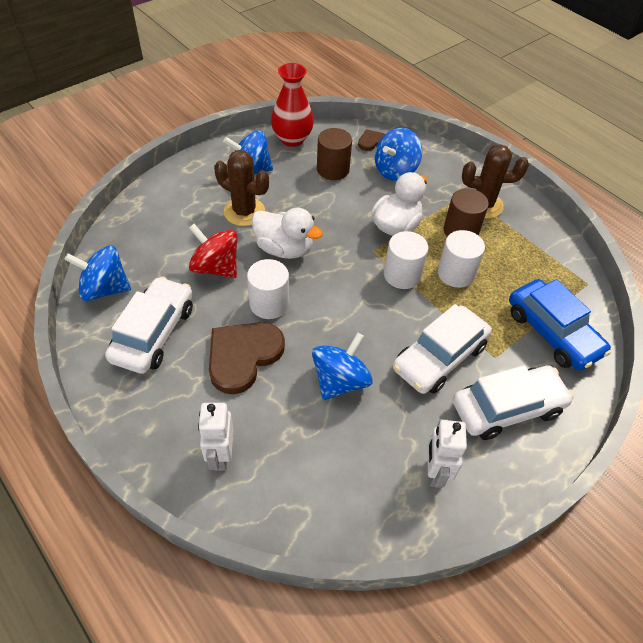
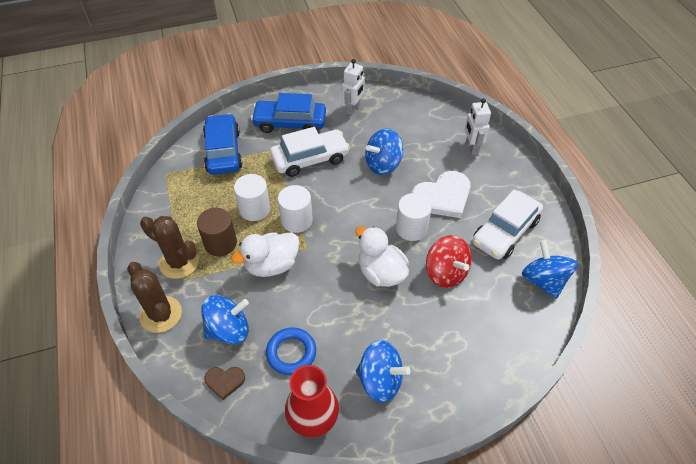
camera: 155 degrees left, 0 degrees up
(105, 289) = (543, 280): blue spinning top -> blue spinning top turned 135 degrees counterclockwise
(221, 455) = (471, 147): white robot -> white robot turned 150 degrees clockwise
(243, 356) = (443, 197): brown heart -> white heart
(244, 212) = (403, 325): brown cactus -> brown cactus (161, 314)
(333, 169) = (291, 353): brown cylinder -> blue ring
(507, 408) = (290, 123): white car -> blue car

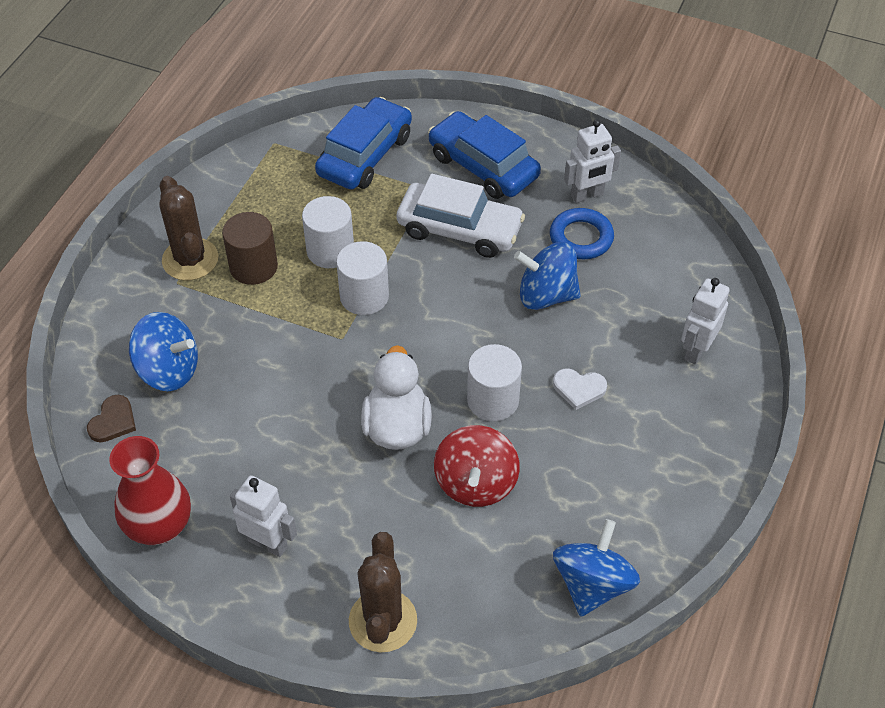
camera: 40 degrees right, 0 degrees up
(161, 314) = (119, 305): brown cactus -> brown cactus (383, 621)
(224, 381) = (113, 421): brown heart -> brown heart turned 105 degrees counterclockwise
(272, 265) = (283, 330): white duck -> none
(291, 353) = (206, 442): blue ring -> blue ring (581, 238)
(380, 380) = (268, 543): blue spinning top -> white robot
(443, 197) = (579, 389): white heart -> white heart, size x0.50
(505, 231) = (612, 489): white car -> none

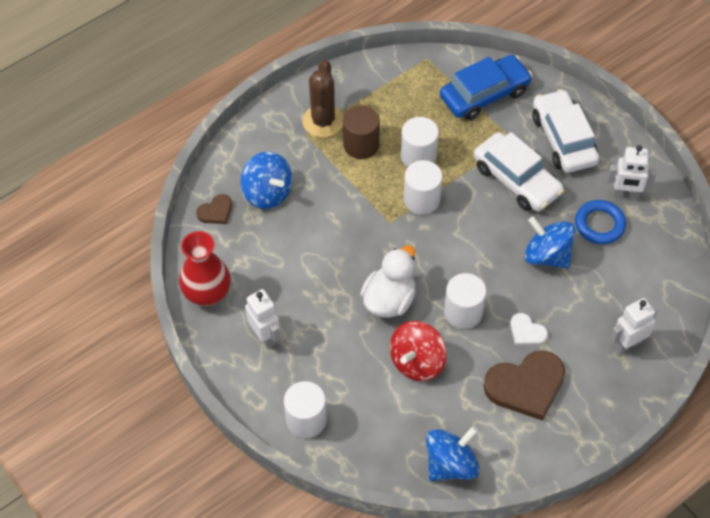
camera: 30 degrees right, 5 degrees up
(383, 621) = (306, 419): brown cactus -> white cylinder
(483, 166) = (563, 139): blue car -> white car
(618, 449) = (526, 386): none -> brown heart

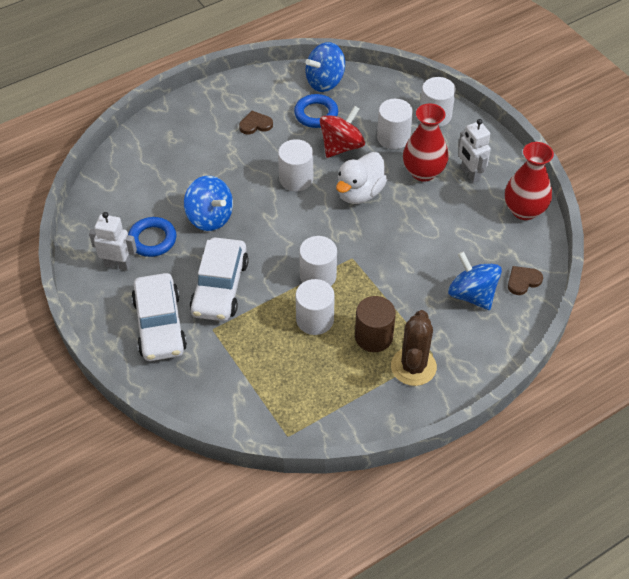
camera: 175 degrees left, 5 degrees down
(319, 334) = (423, 172): none -> red vase
(356, 380) = (393, 137): none -> white cylinder
(454, 409) = (316, 114): none -> blue ring
(484, 94) = (231, 383): blue car -> none
(516, 180) = (220, 287): white car -> white car turned 135 degrees counterclockwise
(526, 332) = (245, 160): white heart -> none
(526, 386) = (255, 124): brown heart -> brown heart, size x0.50
(627, 344) = (163, 146): white robot -> none

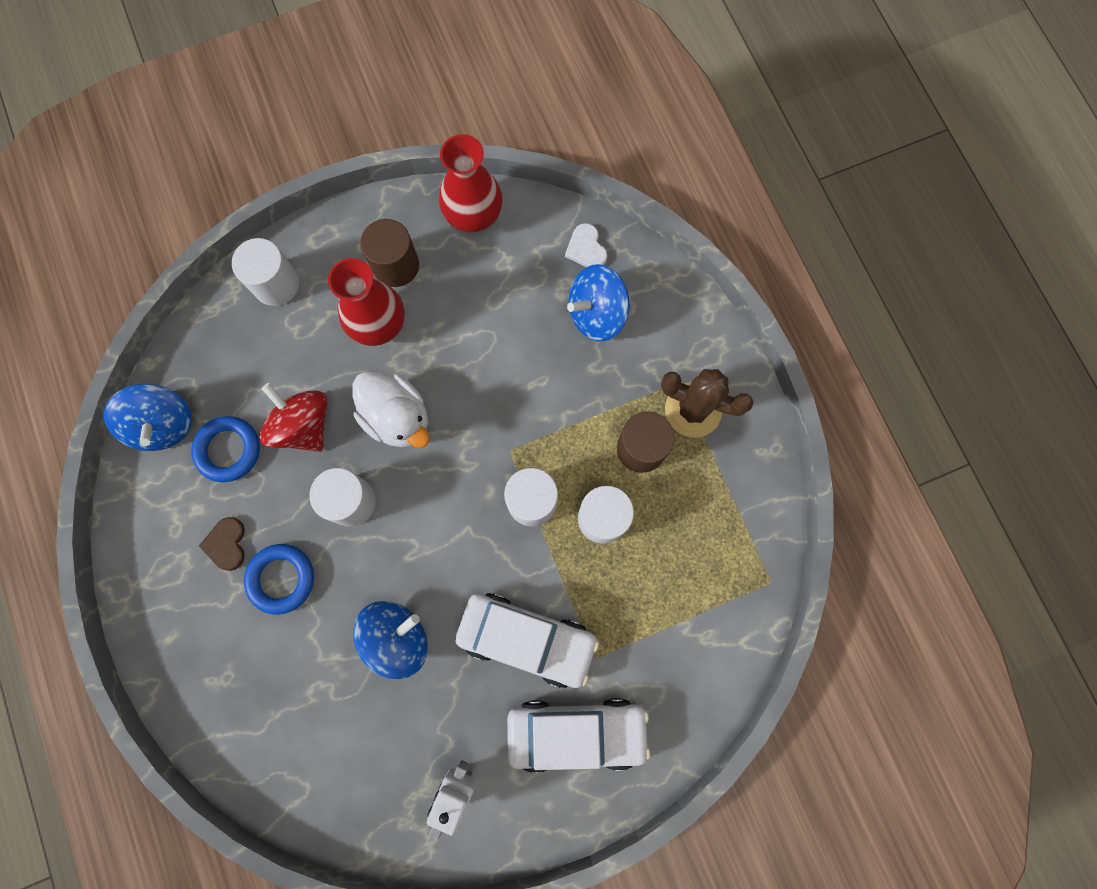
camera: 80 degrees left, 25 degrees up
(152, 239) = (421, 729): blue ring -> blue ring (281, 579)
(393, 137) = (304, 350): white cylinder -> none
(470, 174) = (396, 265): white robot -> brown cylinder
(523, 281) = (586, 248): brown heart -> white heart

